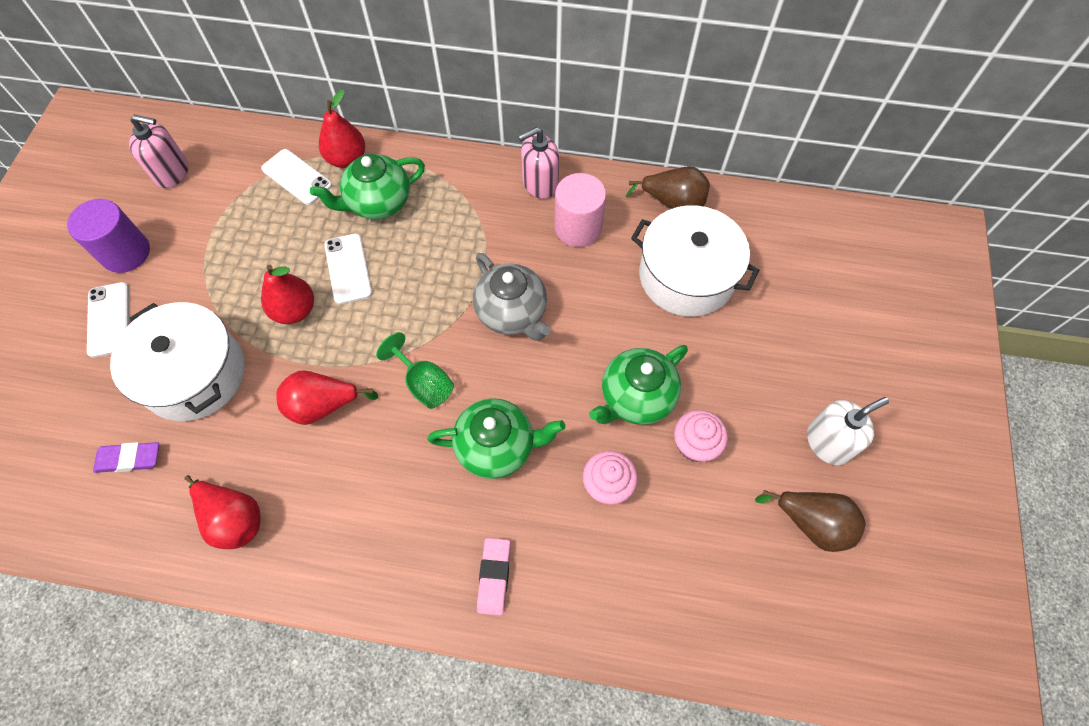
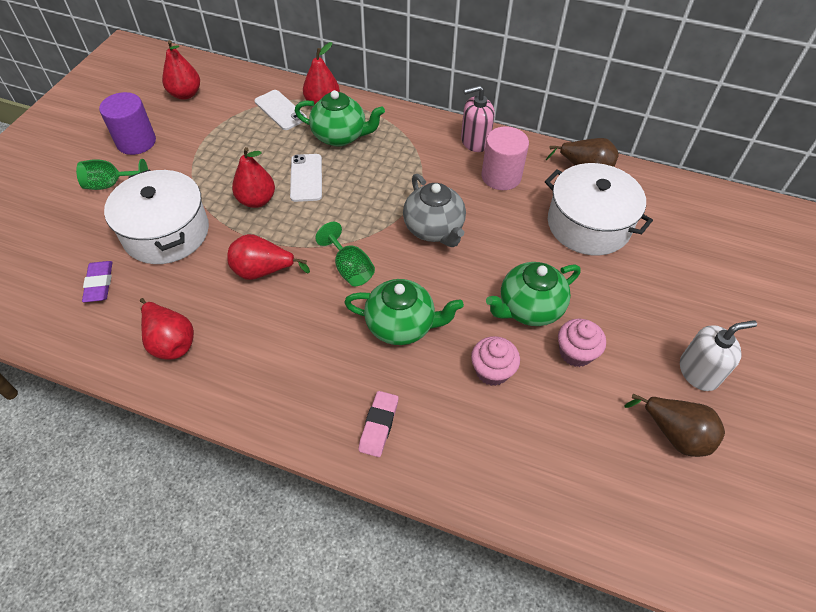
camera: 10 degrees right, 10 degrees down
(109, 319) = (111, 184): white phone -> green goblet
(129, 459) = (99, 284): purple eraser -> purple eraser turned 75 degrees clockwise
(172, 172) = (185, 94): pink soap dispenser -> red pear
(378, 203) = (340, 136): green teapot -> green teapot turned 150 degrees counterclockwise

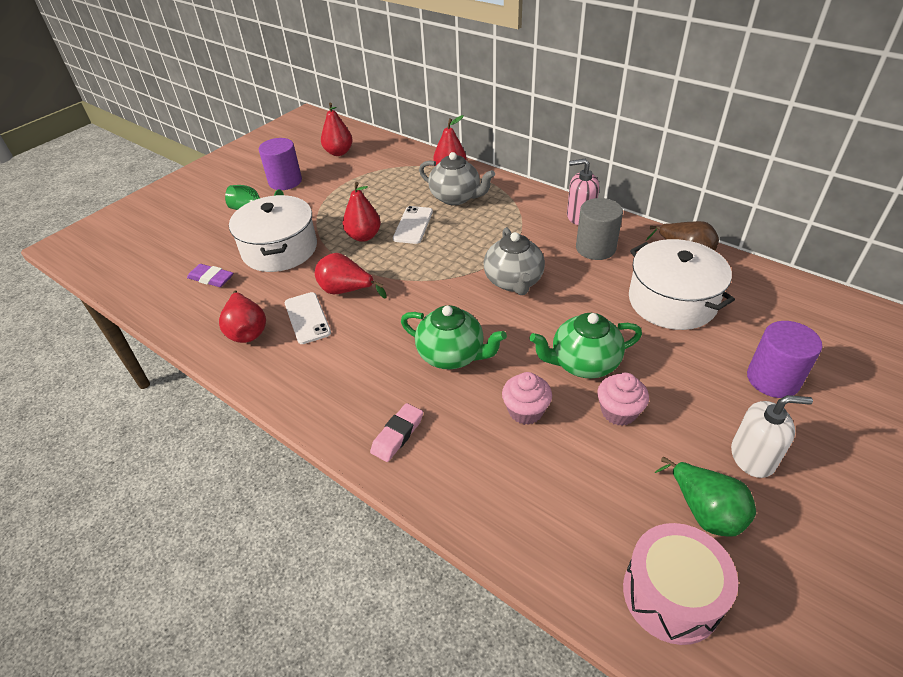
camera: 20 degrees right, 10 degrees down
(99, 284) = (211, 278): purple eraser -> purple eraser turned 75 degrees counterclockwise
(280, 110) = (412, 172): white phone -> white phone (307, 318)
(340, 136) = (456, 198): green teapot -> grey teapot
(350, 268) = (423, 301): green goblet -> none
(501, 176) = (595, 248): pink cylinder -> grey cylinder
(669, 519) = (671, 594): none -> pink drum
(674, 434) = (704, 511): brown pear -> green pear
(695, 290) = (773, 379): none -> purple cylinder

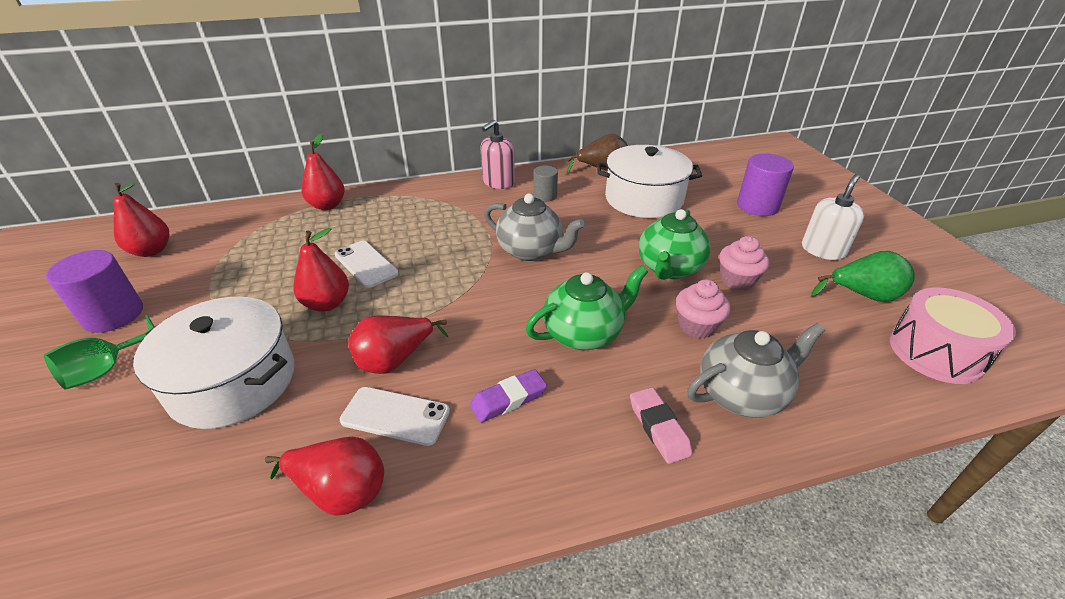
camera: 55 degrees left, 5 degrees down
(211, 278) = (172, 485): purple eraser -> purple eraser (508, 399)
(456, 198) = (370, 221): grey teapot -> grey teapot (742, 394)
(595, 248) = (545, 196): grey cylinder -> grey cylinder, size x0.60

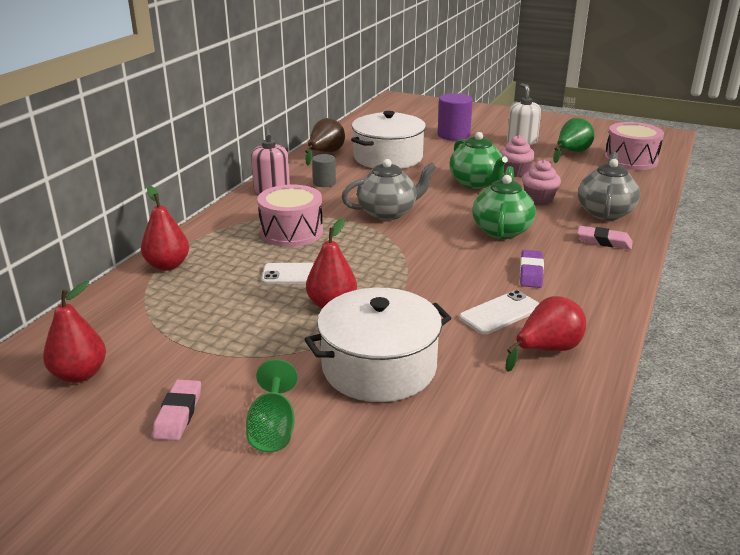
camera: 50 degrees left, 10 degrees down
(113, 315) = (178, 414): purple cylinder -> pink eraser
(395, 360) = (442, 297): red pear -> none
(436, 225) = (291, 232): none -> pink drum

